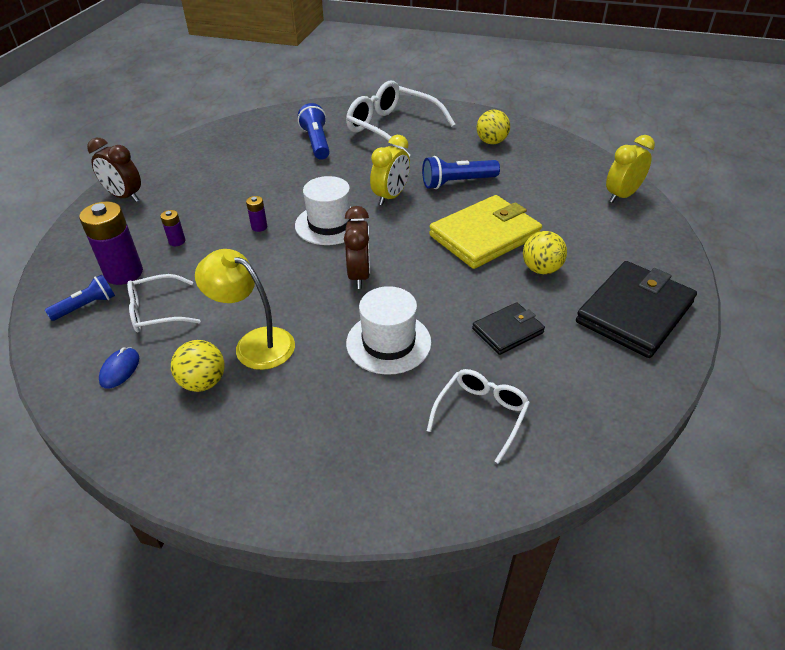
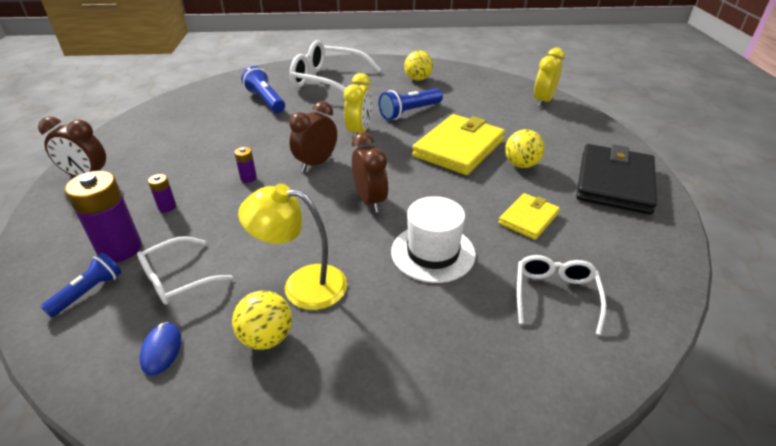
camera: 20 degrees left, 5 degrees down
(329, 224) = (316, 163): white hat -> brown clock
(508, 331) = (528, 218): black wallet -> yellow wallet

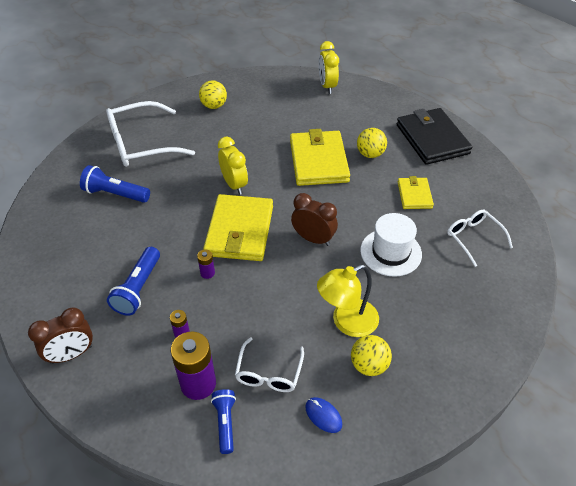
camera: 40 degrees left, 10 degrees up
(316, 163) = (239, 231): brown clock -> yellow wallet
(409, 112) = (248, 145): blue flashlight -> blue flashlight (138, 288)

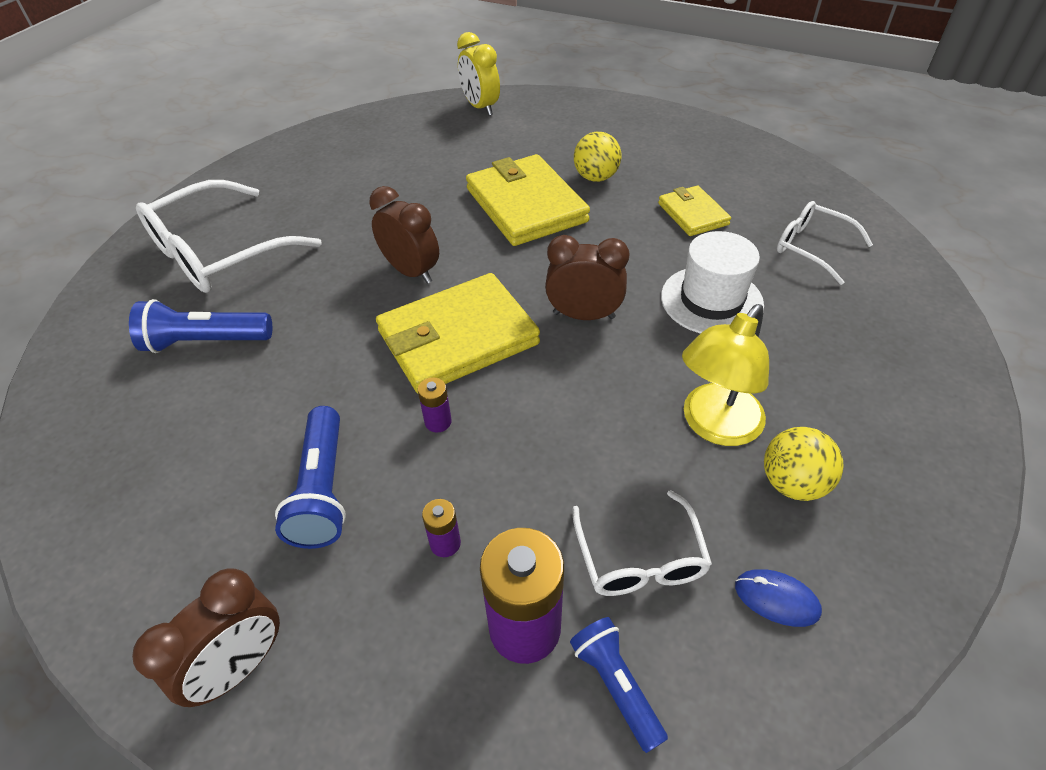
camera: 20 degrees left, 0 degrees up
(214, 106) = (318, 170): yellow ball -> none
(234, 184) = (411, 272): yellow clock -> brown clock
(239, 231) = (458, 338): yellow wallet -> yellow wallet turned 75 degrees clockwise
(432, 139) = (668, 138): black wallet -> none

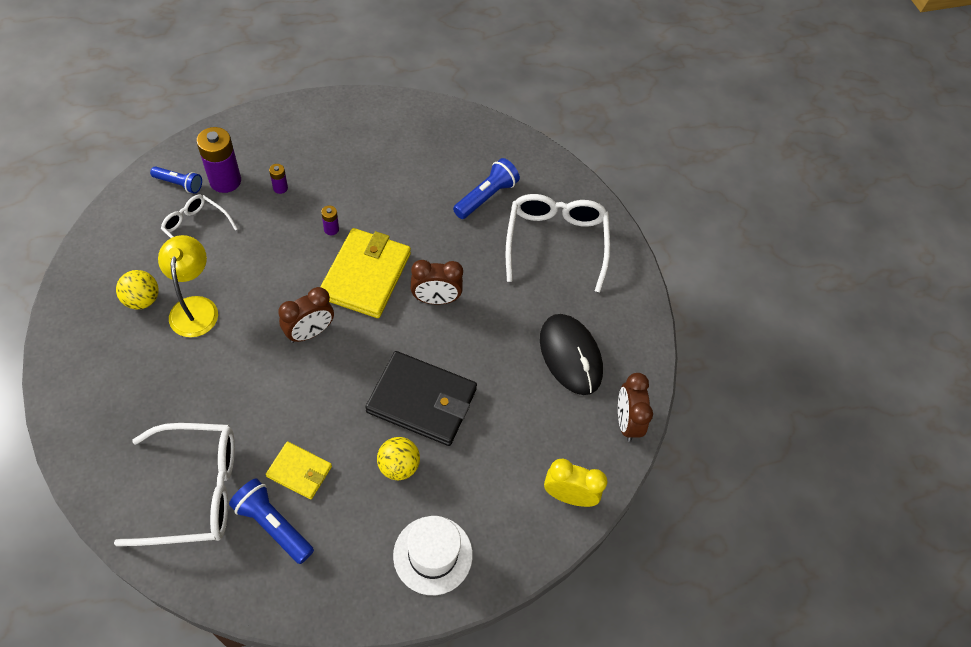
camera: 130 degrees right, 10 degrees up
(240, 666) = (315, 117): brown clock -> brown clock (626, 422)
(323, 490) = (350, 176): blue flashlight -> blue flashlight (273, 525)
(355, 170) = (570, 355): none -> black mouse
(526, 205) = (422, 400): yellow wallet -> black wallet
(711, 300) = (241, 393): white hat -> white hat (433, 555)
(776, 599) = (130, 245): blue mouse -> none
(811, 248) = (195, 490): white glasses -> white glasses, size x1.77

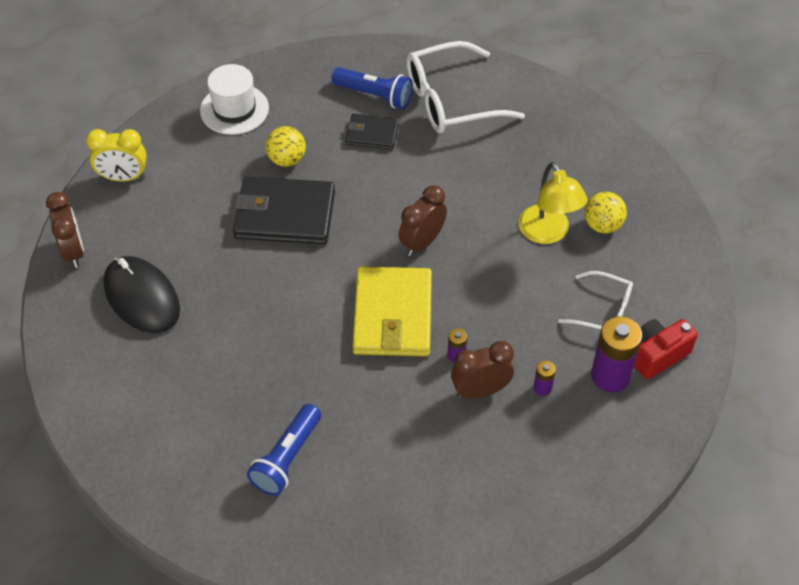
camera: 170 degrees right, 5 degrees down
(179, 184) = (658, 355): blue flashlight -> red camera
(299, 471) = (372, 134): yellow wallet -> black wallet
(436, 299) = (305, 313): brown clock -> brown clock (480, 391)
(555, 242) = (182, 423): white glasses -> none

